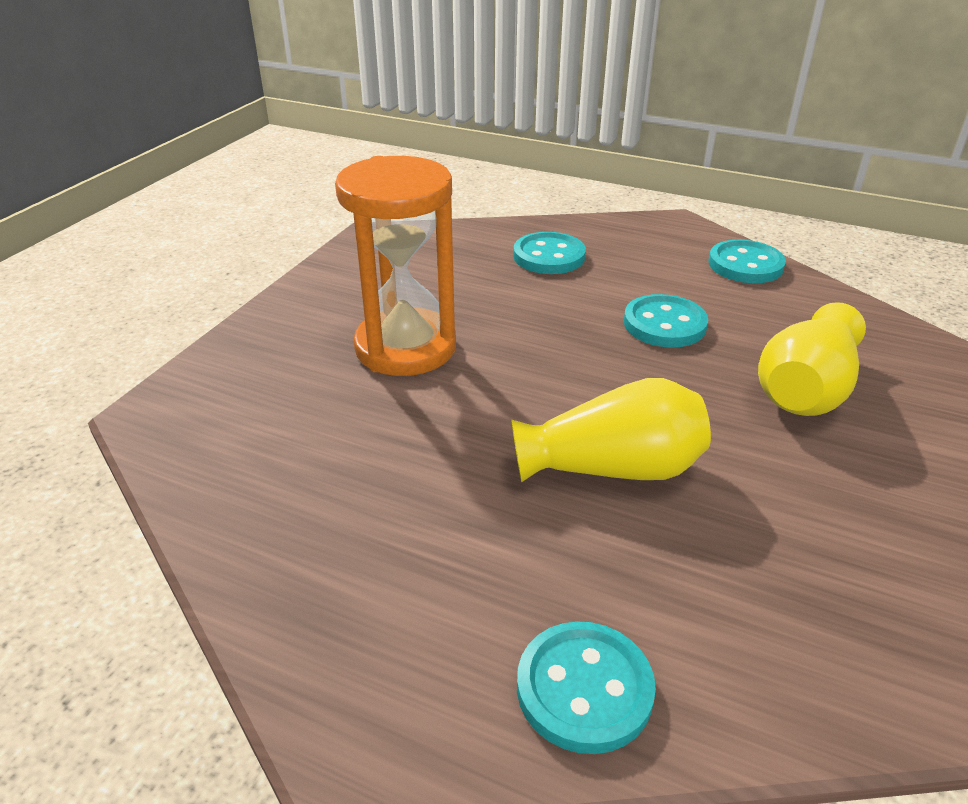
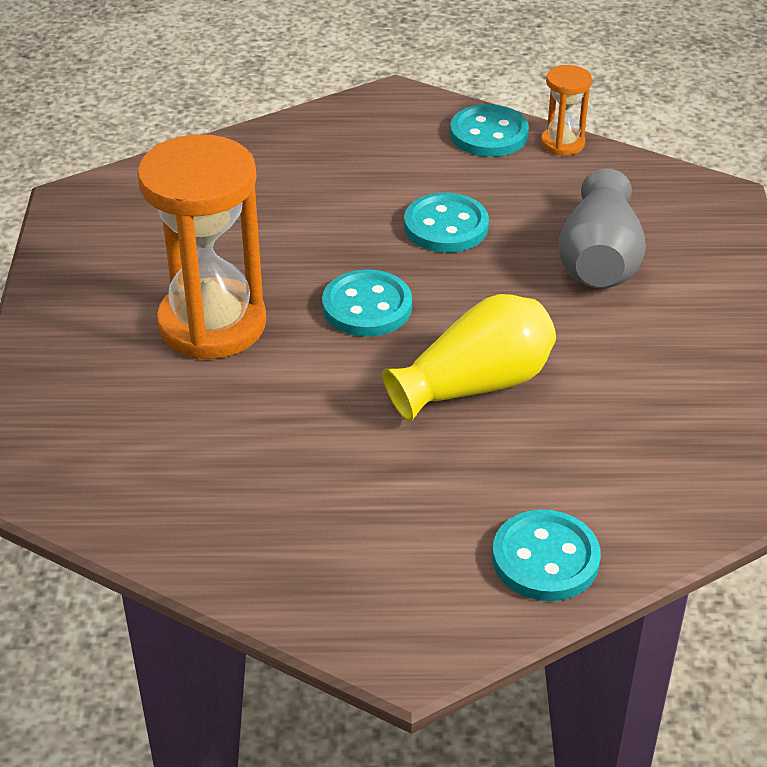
camera: 25 degrees left, 5 degrees up
(549, 256) = (287, 175): turquoise button -> turquoise button (367, 307)
(806, 389) = (599, 260): yellow vase -> grey vase
(814, 286) = (562, 143): none -> orange hourglass

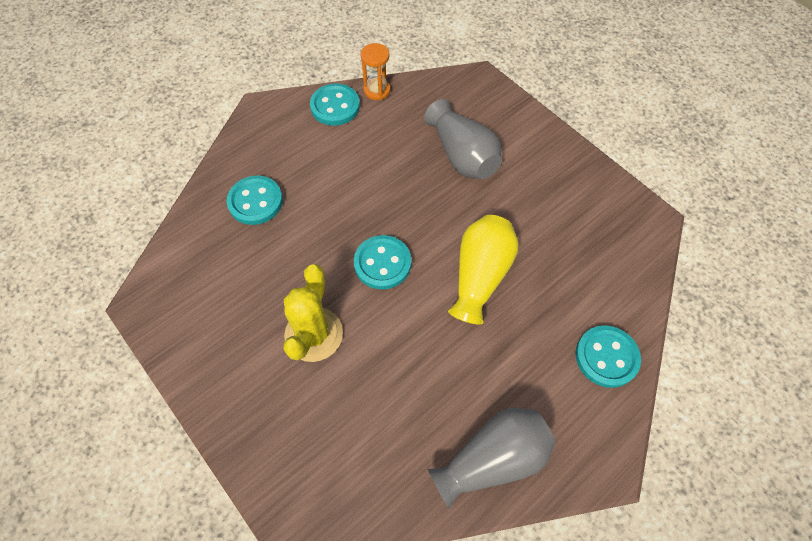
camera: 40 degrees left, 20 degrees up
(212, 324) = (314, 334): orange hourglass -> yellow cactus
(277, 555) = (492, 459): none -> grey vase
(446, 226) = (371, 182): turquoise button -> turquoise button (255, 201)

